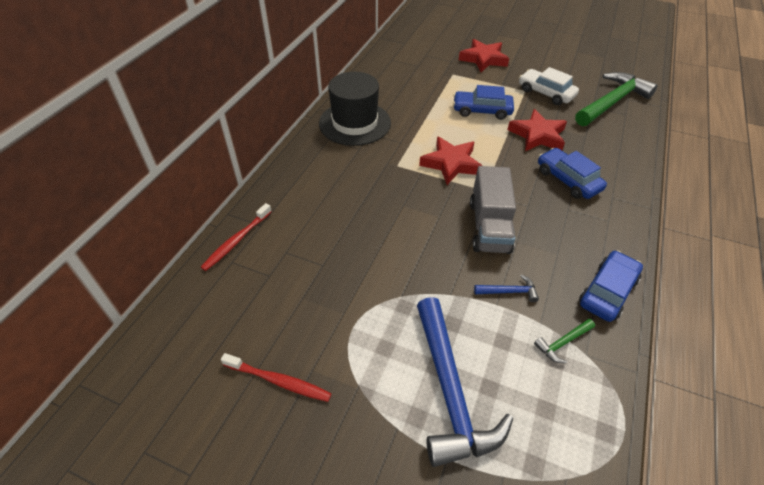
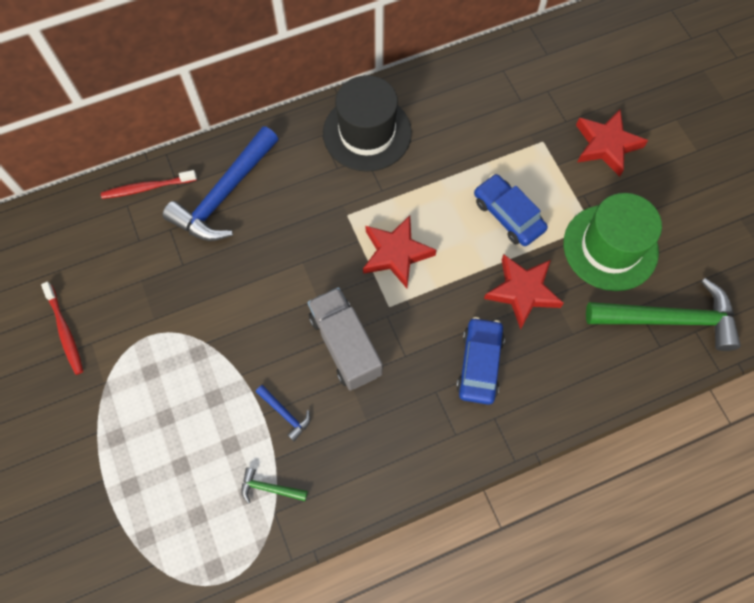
camera: 45 degrees right, 20 degrees up
(450, 390) = (154, 442): blue hammer -> blue hammer (224, 194)
(489, 226) = (345, 345): grey truck -> grey truck turned 105 degrees clockwise
(546, 93) = (610, 247): white car -> green hat
(607, 291) = (359, 488): blue car -> none

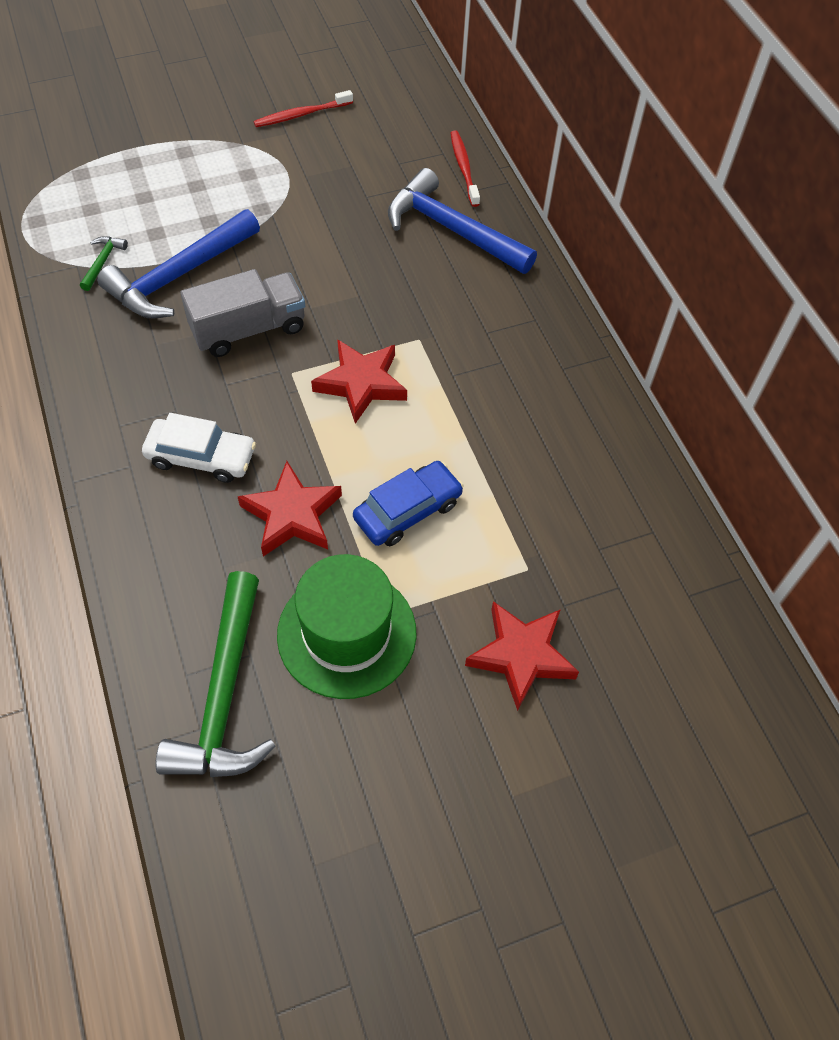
camera: 90 degrees right, 10 degrees down
(285, 414) = (179, 276): blue hammer -> blue hammer, size x2.37
(367, 133) = (539, 364): black hat -> none
(479, 364) = (201, 457): blue car -> white car

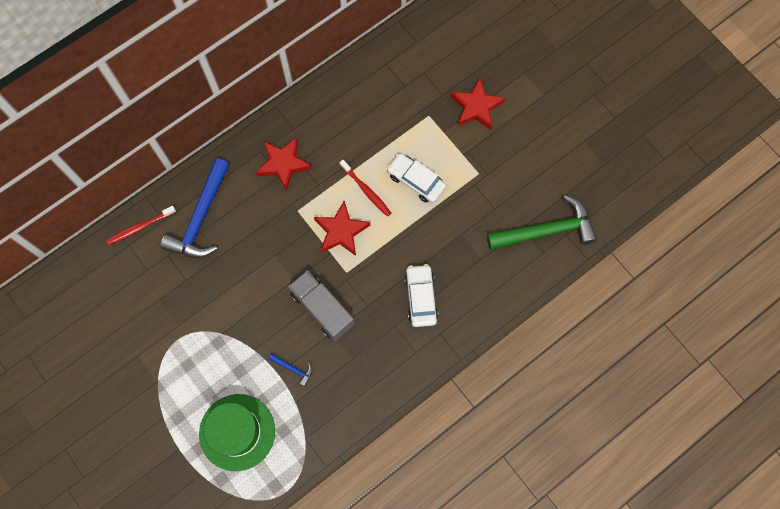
camera: 105 degrees left, 15 degrees up
(103, 262) = (297, 423): green hammer -> none
(179, 276) = (293, 369): blue hammer -> blue hammer, size x0.42
(292, 515) = (439, 237): red star -> red star (283, 164)
(301, 115) = (115, 352): red toothbrush -> red toothbrush (366, 191)
(347, 633) = (495, 187): green hat -> green hat (237, 432)
(408, 511) = (416, 181): blue car -> white car

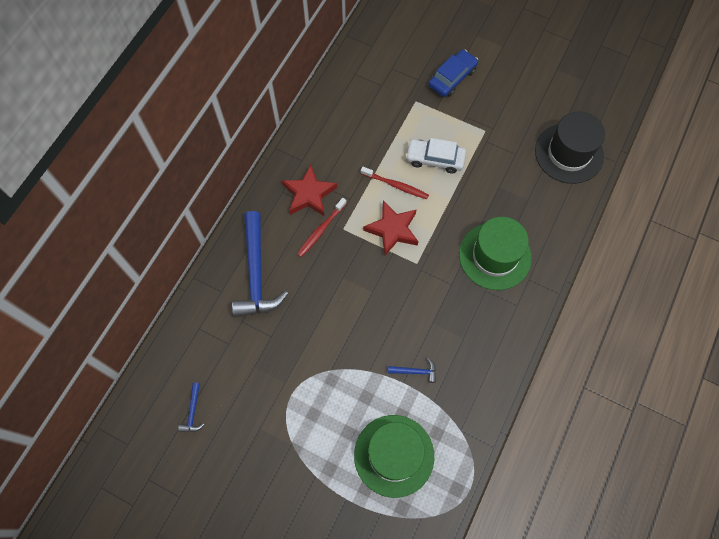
camera: 25 degrees left, 5 degrees down
(90, 315) = (193, 411): none -> blue hammer
(140, 227) = (201, 307): red toothbrush -> red toothbrush (320, 230)
(322, 309) = (413, 305): grey truck -> none
(421, 297) = (495, 256): white car -> green hat
(476, 107) = (452, 78): red star -> blue car
(546, 230) = (569, 153): green hammer -> black hat

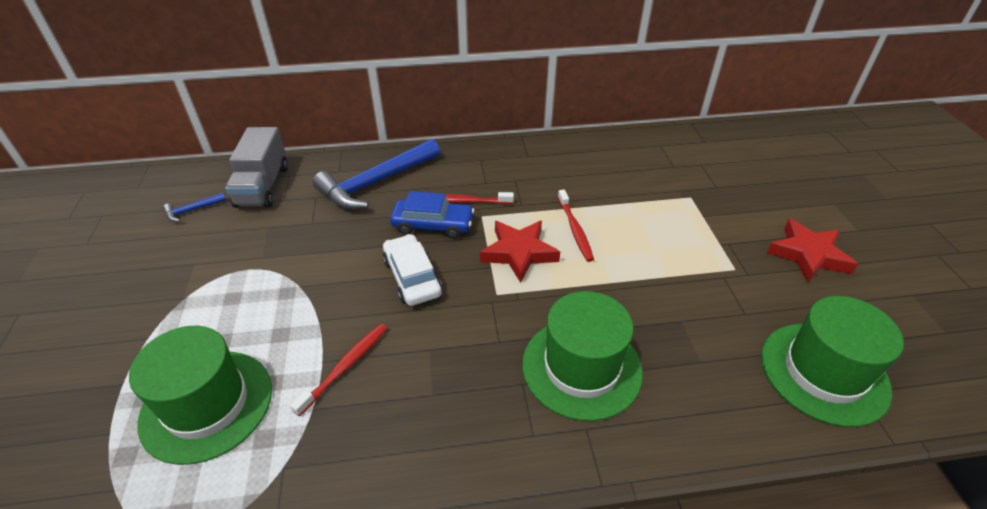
camera: 55 degrees right, 25 degrees down
(199, 352) = (263, 186): none -> grey truck
(309, 194) = (496, 176): red star -> red star (808, 255)
(415, 371) = (346, 366): blue hammer -> red toothbrush
(435, 159) = (644, 244): white car -> white car (412, 277)
(452, 78) = (757, 210): blue car -> blue car (433, 225)
(569, 153) = (823, 372): black hat -> green hat

